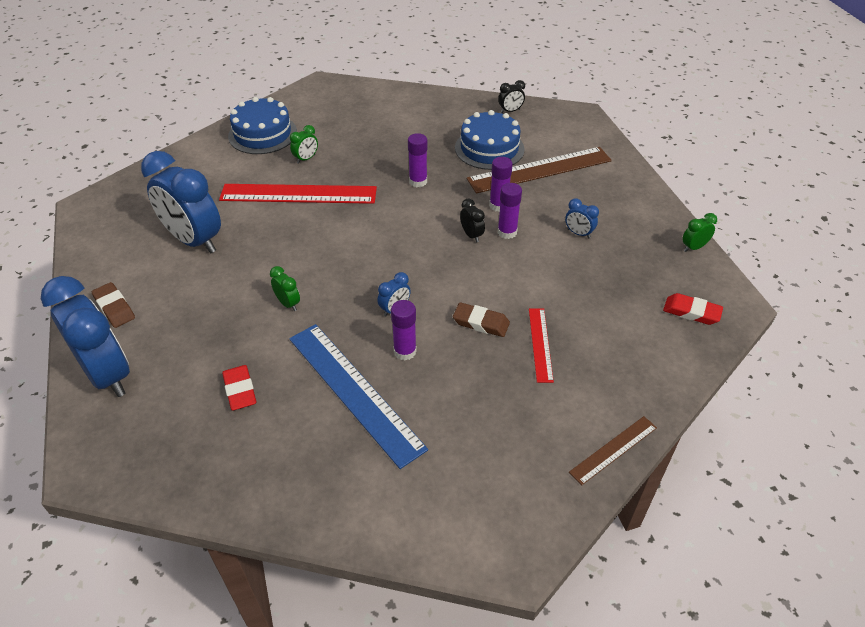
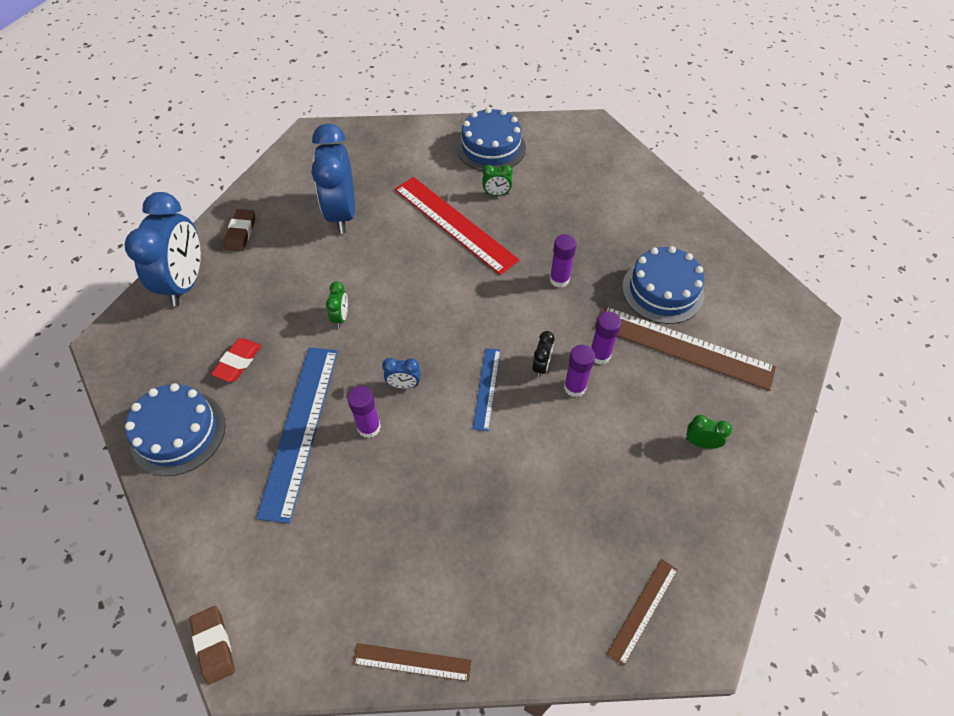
camera: 45 degrees right, 10 degrees up
(253, 472) = (178, 432): none -> blue cake
(454, 271) = (487, 388): none -> blue ruler
(481, 323) = (451, 453): brown eraser -> brown eraser (214, 645)
(510, 111) = (733, 264): black clock -> none
(540, 344) = (472, 515): red ruler -> none
(578, 233) = (637, 440): blue clock -> none
(691, 312) = (643, 610): red eraser -> brown ruler
(693, 247) = (735, 549): green clock -> green clock (700, 443)

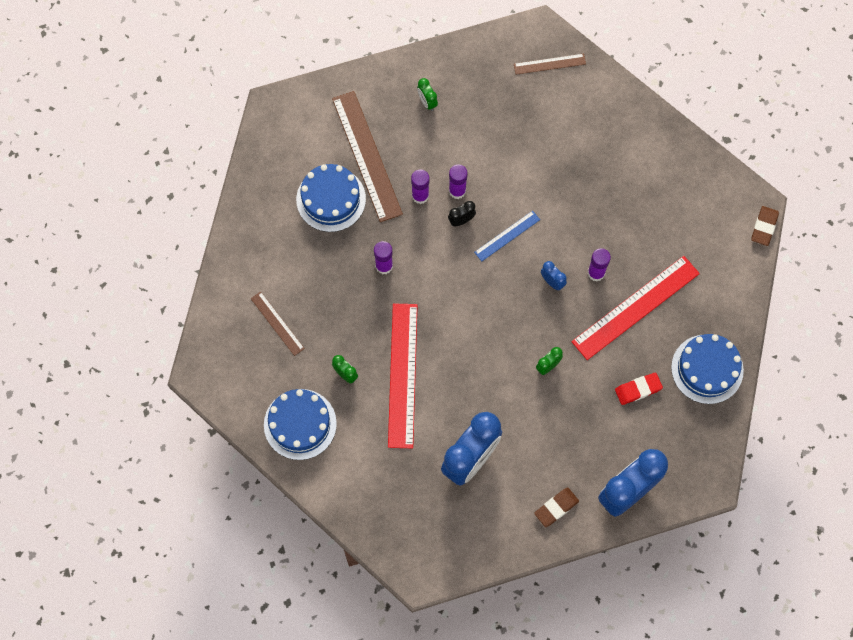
camera: 135 degrees left, 15 degrees up
(300, 429) = (635, 307): blue ruler -> red ruler
(412, 662) = (677, 138): brown ruler -> brown ruler (277, 323)

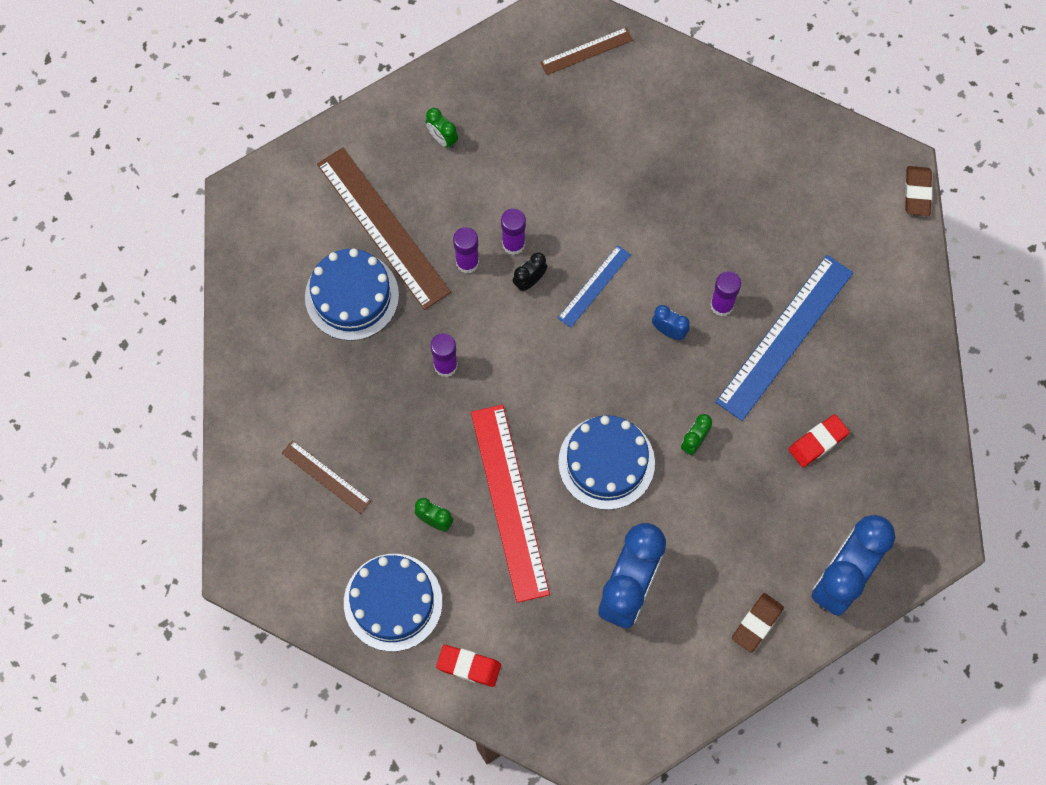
camera: 15 degrees left, 0 degrees up
(341, 483) = (468, 666): none -> red eraser
(635, 307) = (784, 337): red ruler -> blue ruler
(707, 369) = (897, 393): blue cake -> blue cake (606, 462)

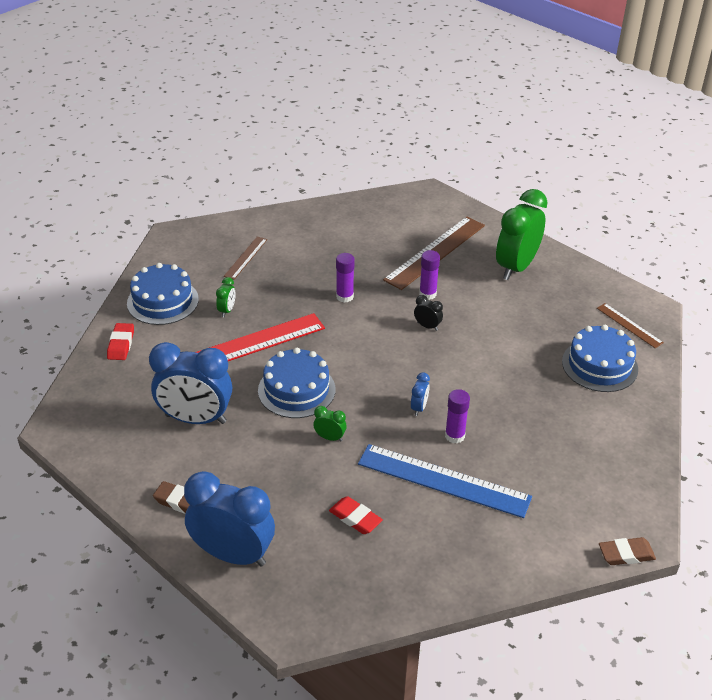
camera: 75 degrees right, 30 degrees down
(352, 296) = (379, 247): blue cake -> blue cake (599, 365)
(442, 139) = (516, 267): green clock -> green clock, size x2.41
(513, 244) = (452, 314): purple glue stick -> none
(594, 286) = (438, 360): blue ruler -> none

